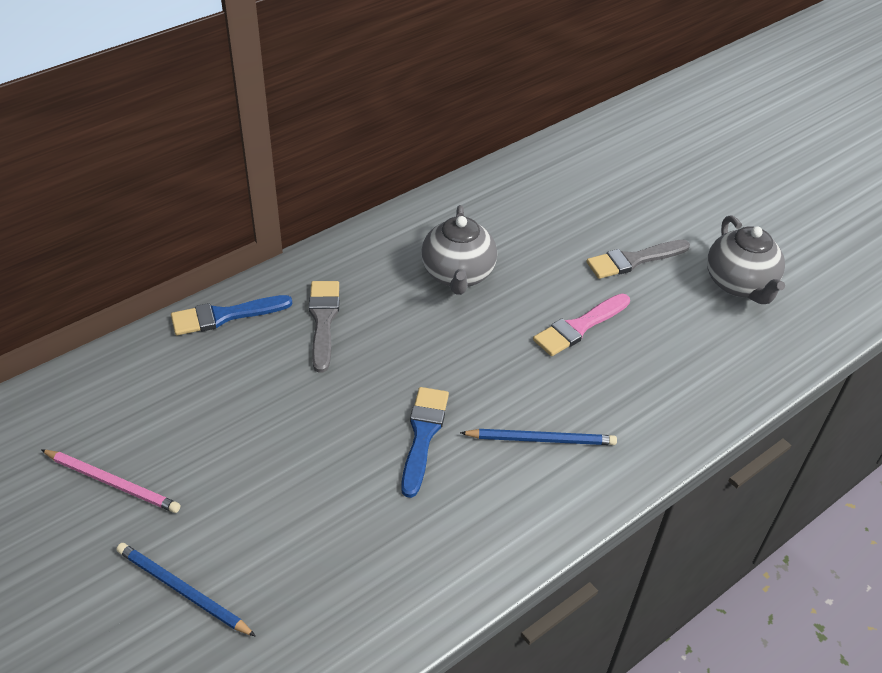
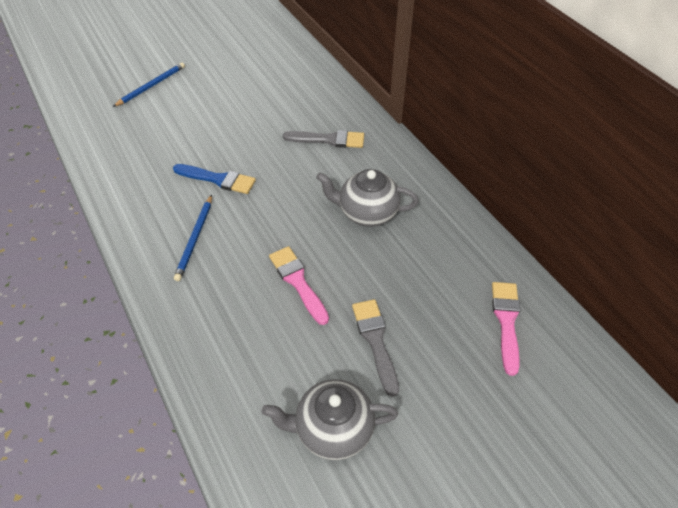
camera: 100 degrees right, 5 degrees up
(112, 483) = (225, 62): pink pencil -> none
(225, 316) = (339, 98): blue brush -> none
(578, 173) = (506, 321): none -> pink brush

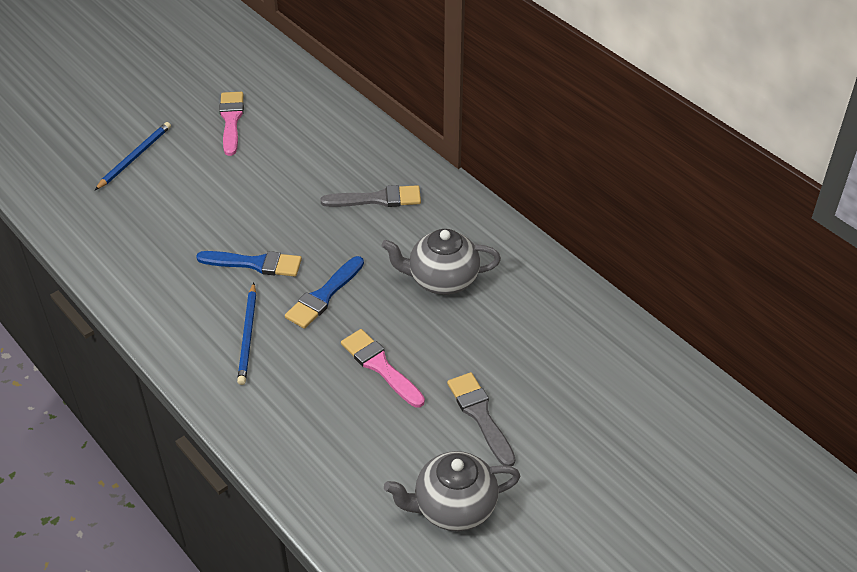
camera: 10 degrees left, 5 degrees down
(266, 213) = (323, 296): none -> blue brush
(506, 321) = (617, 375): pink brush -> pink brush (231, 120)

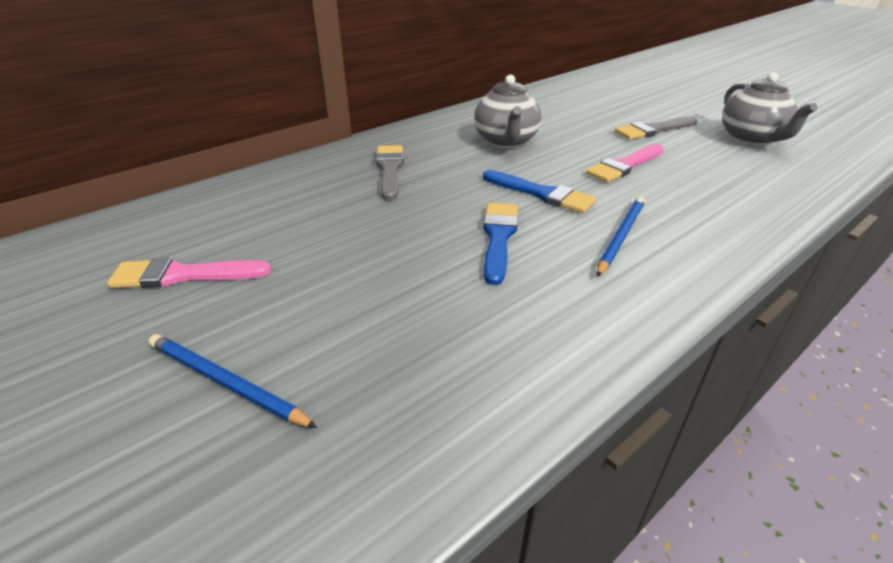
camera: 90 degrees left, 10 degrees down
(248, 336) = (621, 236): blue pencil -> blue pencil turned 60 degrees counterclockwise

